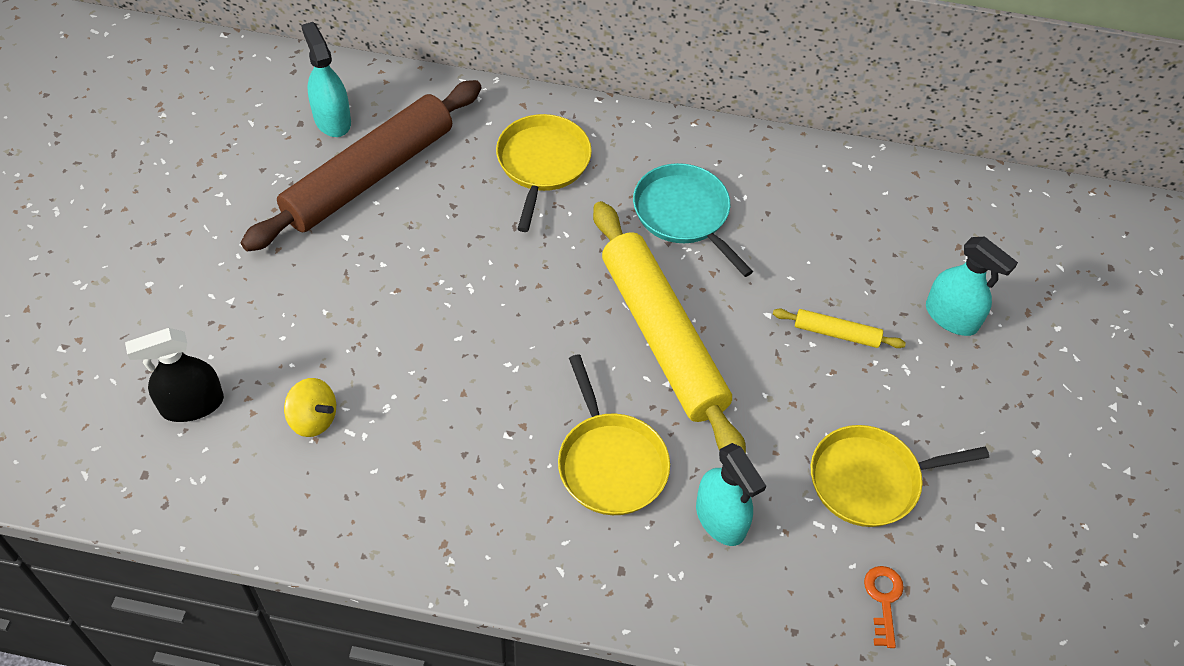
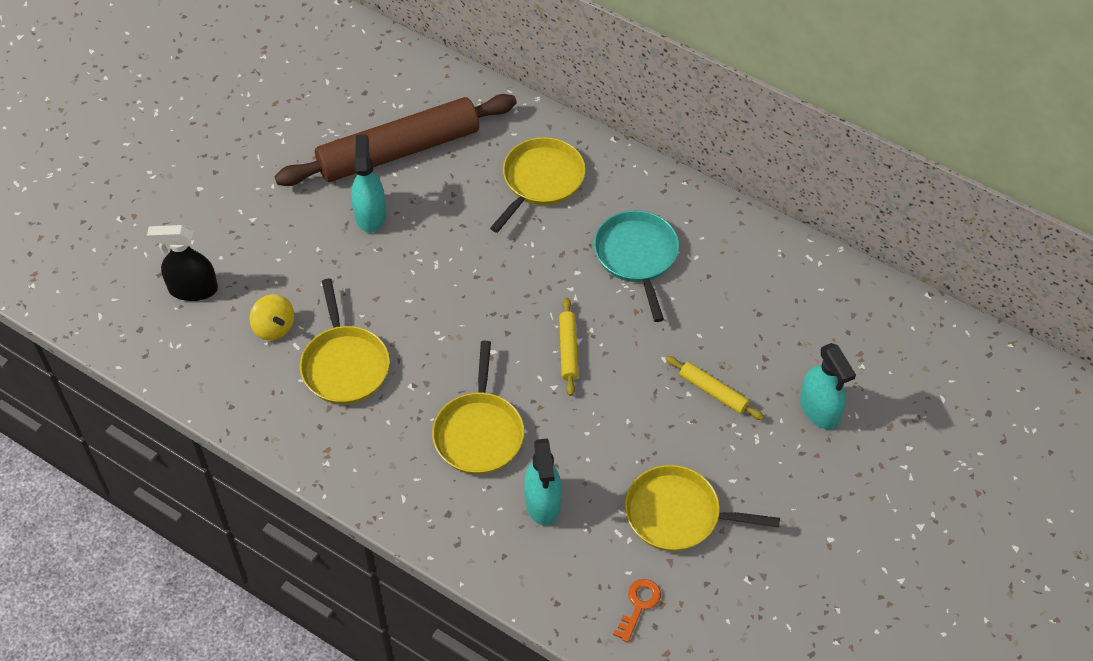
camera: 25 degrees right, 0 degrees up
(332, 120) = (390, 96): turquoise spray bottle -> turquoise spray bottle (370, 215)
(418, 436) = (344, 365): none -> yellow pan
(662, 337) = (568, 350): yellow rolling pin -> yellow rolling pin, size x0.41

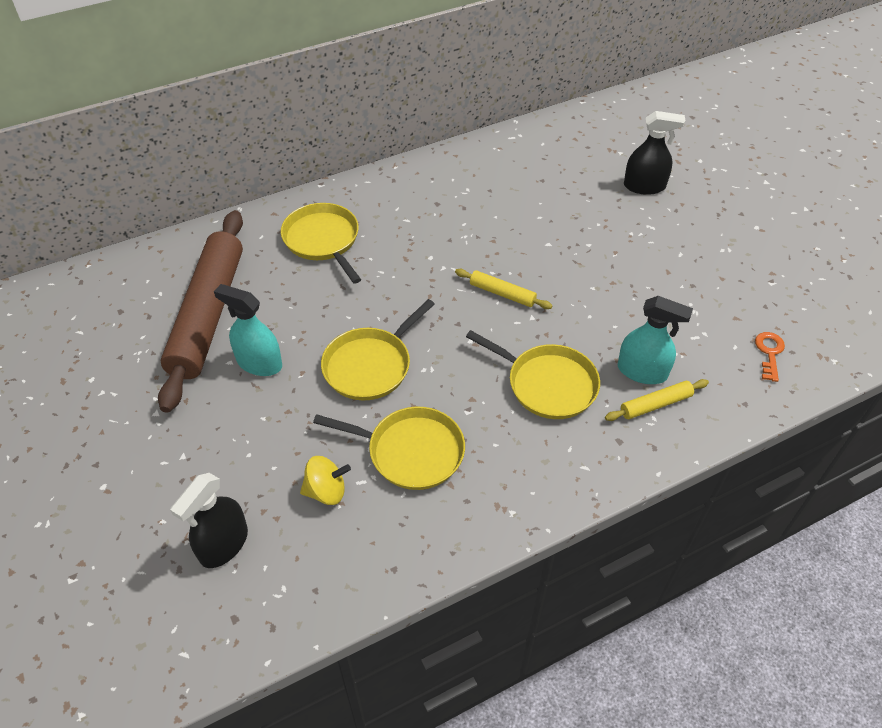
camera: 60 degrees left, 5 degrees down
(637, 256) = (442, 218): turquoise pan -> none
(639, 605) = (769, 353): orange key -> orange key turned 45 degrees clockwise
(677, 514) = (695, 296): yellow pan -> yellow pan (370, 365)
(713, 392) = (596, 231): yellow rolling pin -> yellow rolling pin (656, 404)
(819, 409) = (644, 186): turquoise spray bottle -> black spray bottle

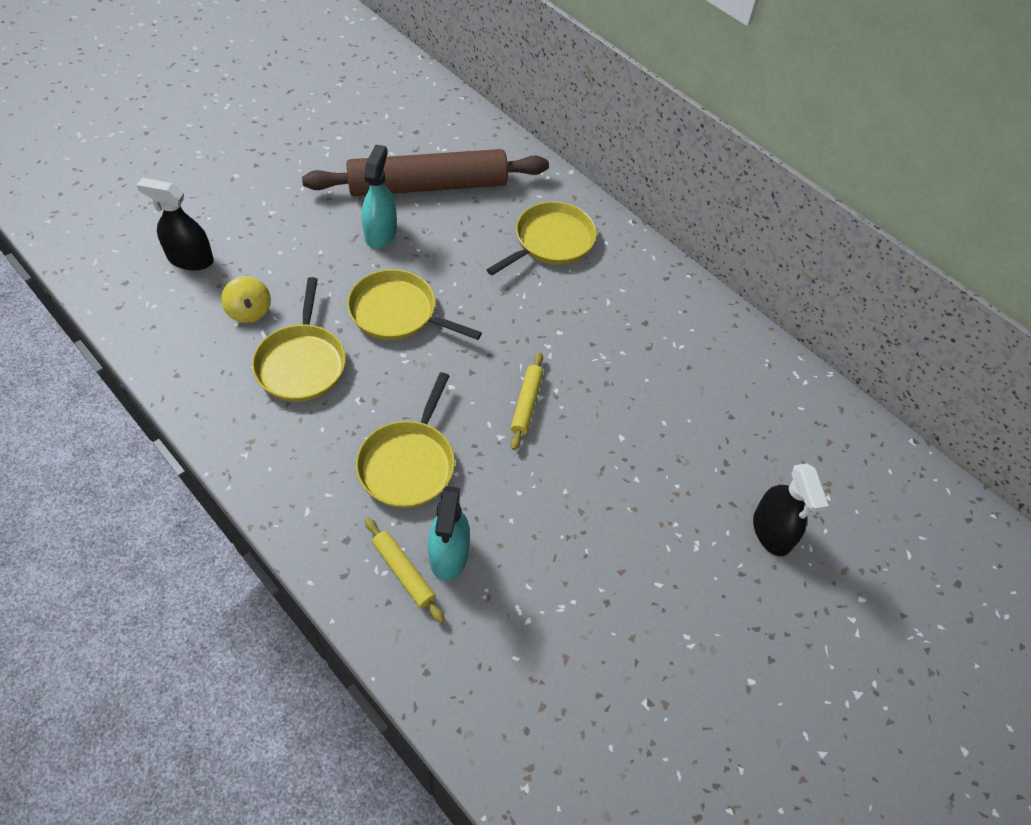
camera: 70 degrees right, 5 degrees up
(769, 353) = (515, 701): orange key -> none

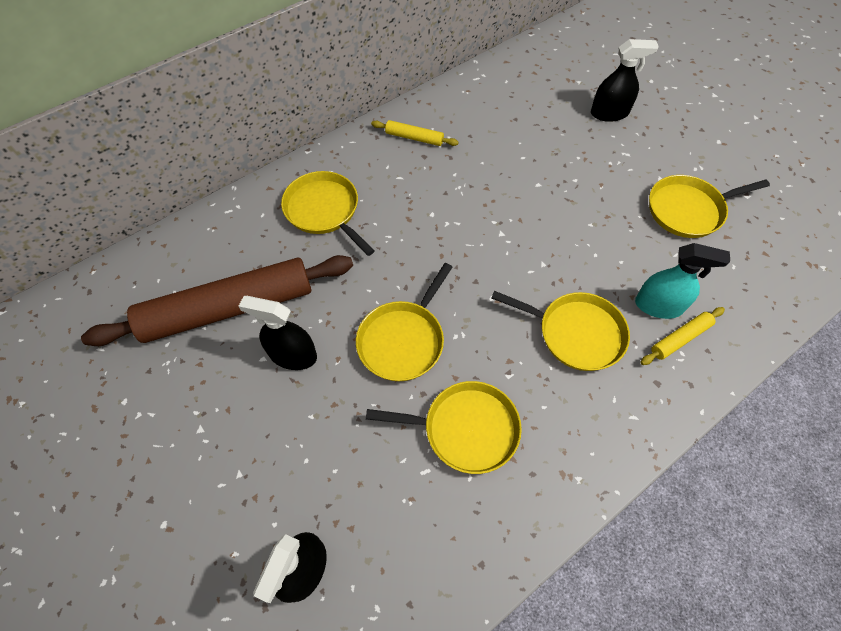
camera: 80 degrees left, 5 degrees up
(249, 312) = (394, 488): yellow spinning top -> none
(380, 233) = (293, 355): turquoise spray bottle -> black spray bottle
(428, 186) = (229, 308): brown rolling pin -> brown rolling pin turned 75 degrees clockwise
(526, 404) = (509, 243): yellow rolling pin -> yellow rolling pin (414, 138)
(606, 613) = (688, 210): none -> yellow pan

